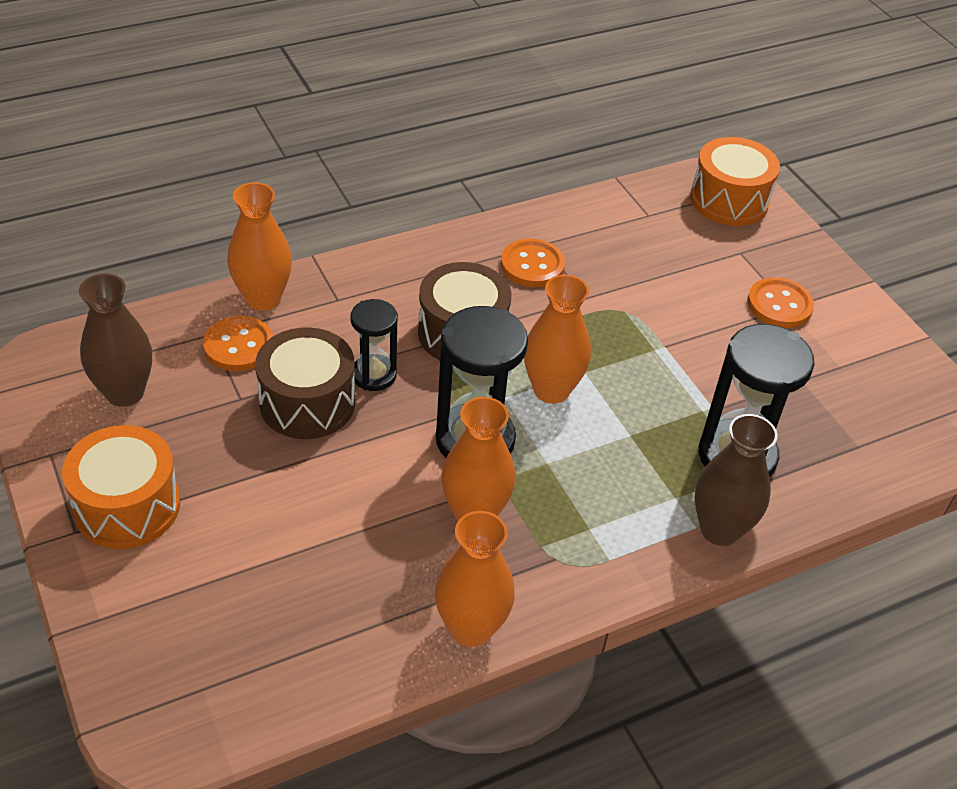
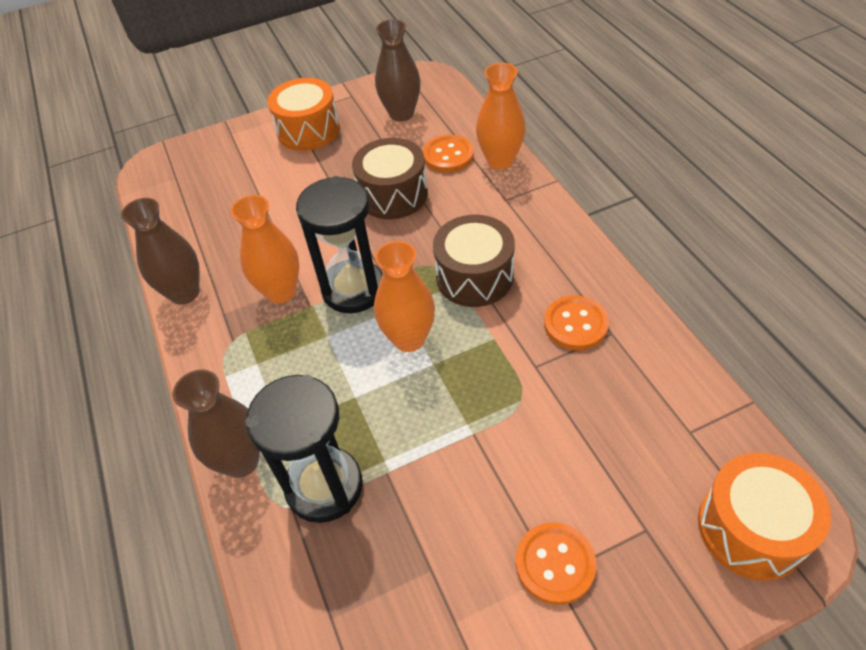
camera: 100 degrees right, 5 degrees up
(374, 375) = (422, 226): black hourglass -> none
(471, 628) = (184, 293): orange vase -> brown vase

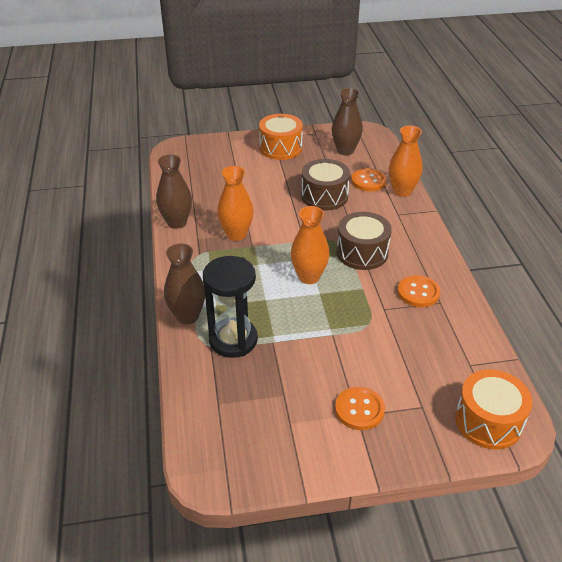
camera: 10 degrees right, 10 degrees down
(353, 289) = (282, 243): black hourglass -> none

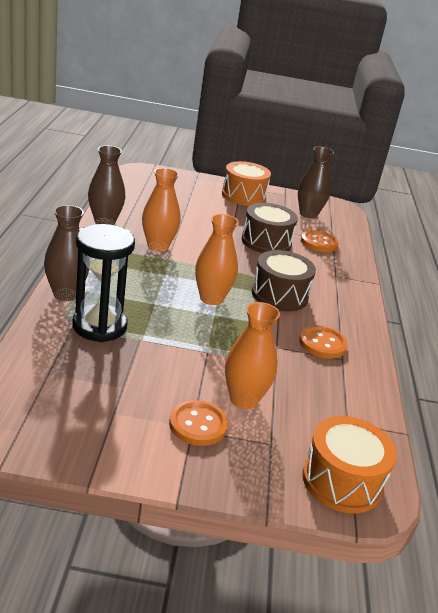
camera: 10 degrees right, 10 degrees down
(402, 191) = (350, 259): orange vase -> orange vase (243, 399)

